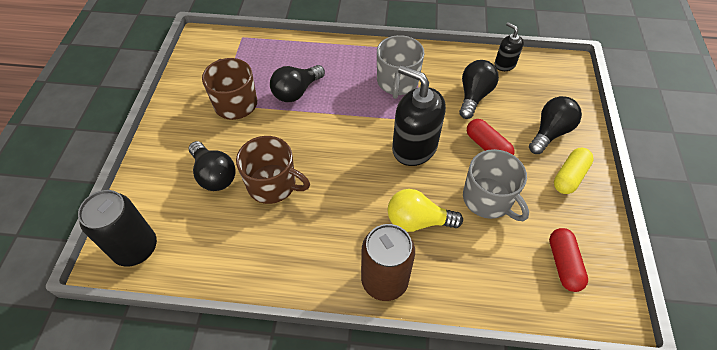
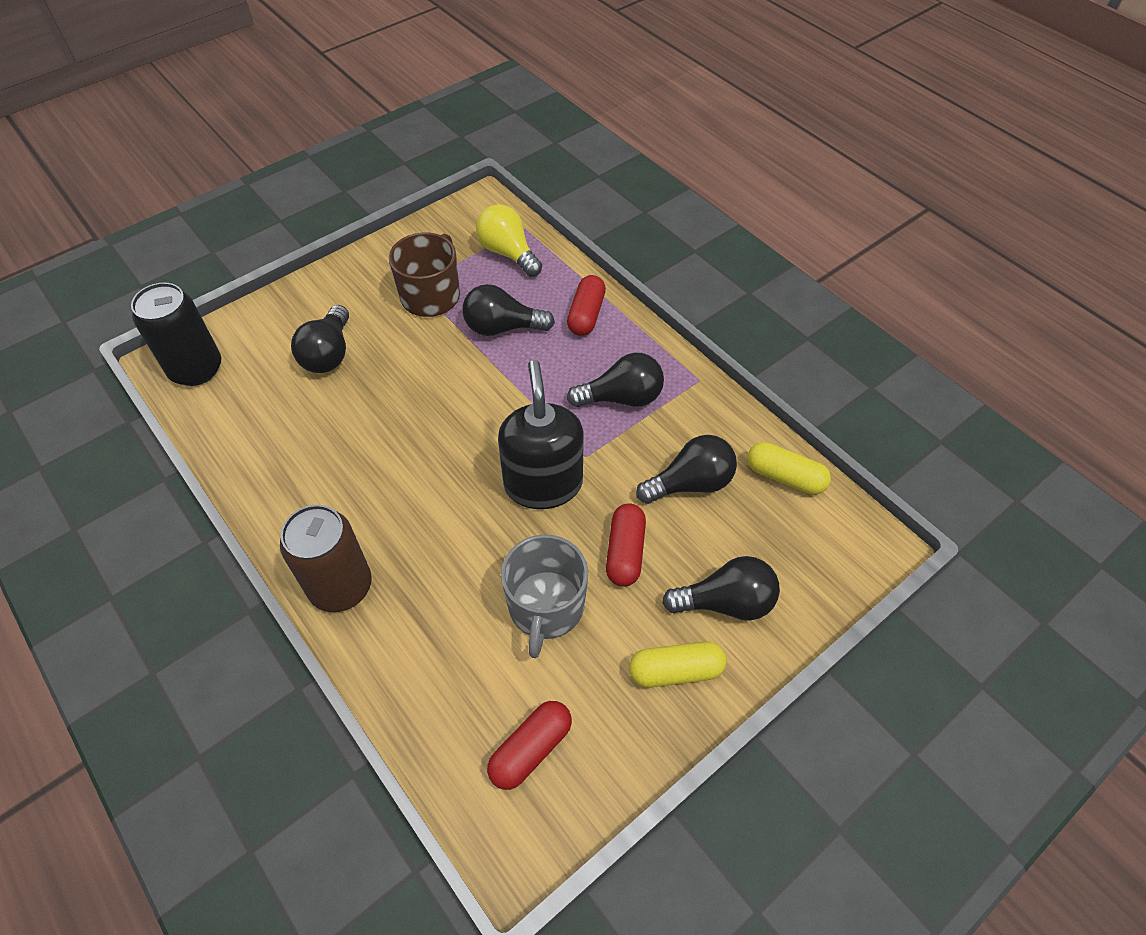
camera: 45 degrees right, 0 degrees up
(273, 184) = (364, 405): brown mug -> none
(331, 57) = (586, 315): none -> red capsule
(397, 82) = (621, 398): grey mug -> black light bulb
(417, 221) = (445, 561): yellow light bulb -> yellow light bulb (508, 253)
(504, 64) = (785, 477): black soap dispenser -> yellow capsule

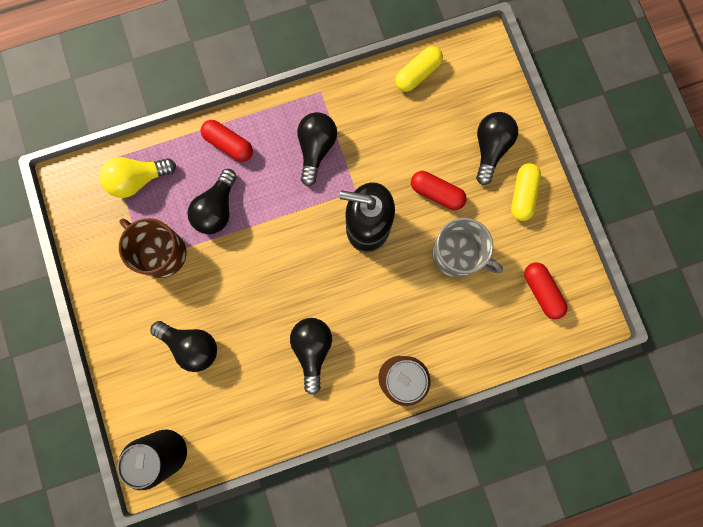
camera: 70 degrees left, 25 degrees up
(690, 483) = (401, 133): black light bulb -> black light bulb (312, 350)

